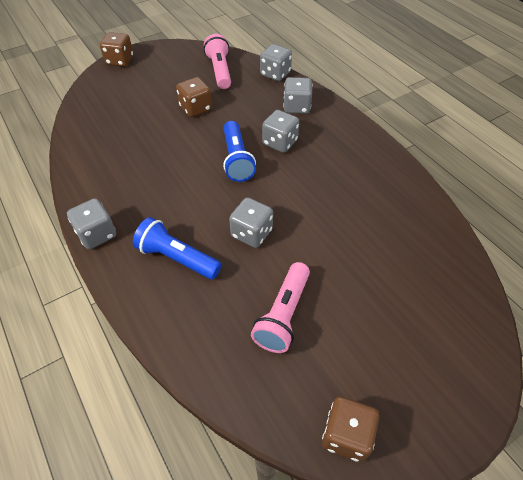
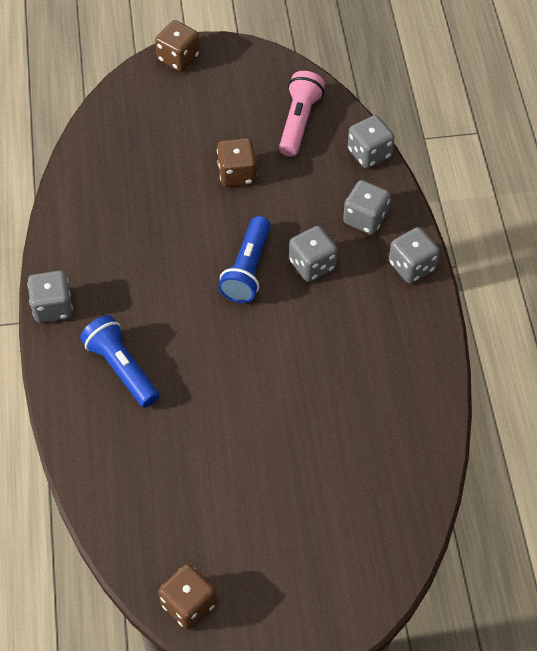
camera: 25 degrees right, 5 degrees up
(251, 233) = (213, 371): grey dice -> grey dice (412, 266)
(283, 315) = (196, 473): pink flashlight -> none

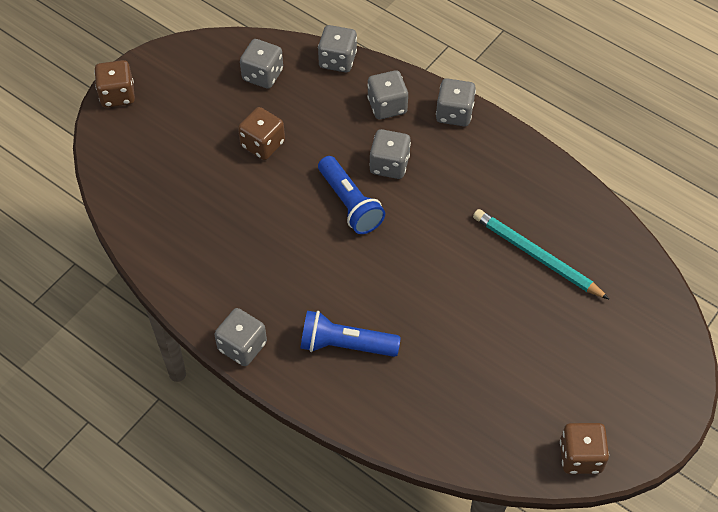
camera: 45 degrees left, 0 degrees up
(299, 122) = (262, 75): pink flashlight -> grey dice
(341, 429) = (537, 256): none -> turquoise pencil

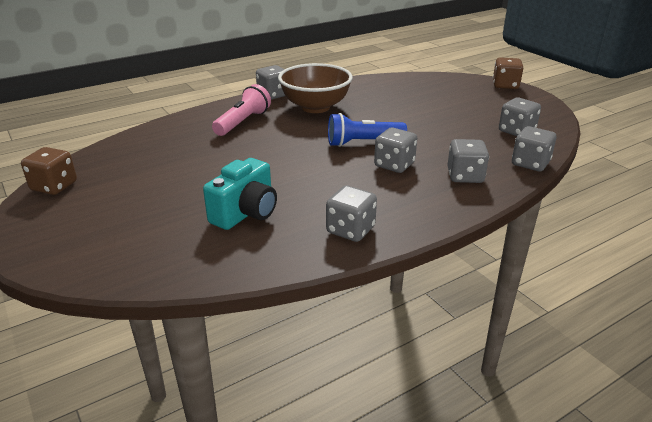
camera: 110 degrees right, 25 degrees down
(263, 144) = (440, 121): brown dice -> none
(267, 281) = (315, 107): none -> brown bowl
(345, 345) = (243, 122): blue flashlight -> pink flashlight
(454, 113) = (443, 208): grey dice -> grey dice (350, 230)
(537, 256) = (246, 213): turquoise pencil -> turquoise camera

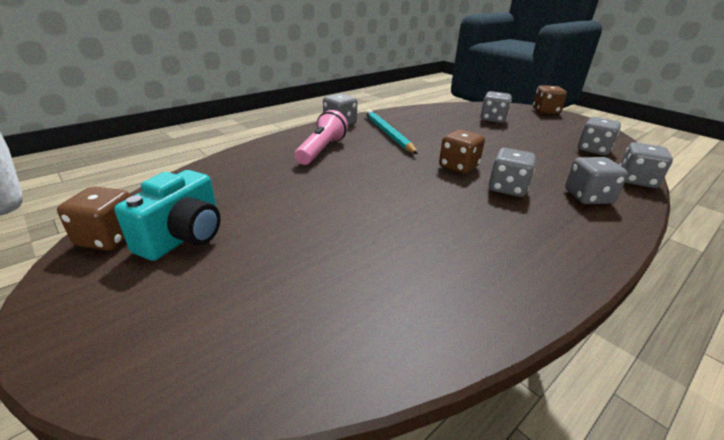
camera: 10 degrees left, 0 degrees up
(246, 213) = (378, 259): turquoise camera -> turquoise camera (184, 237)
(315, 107) = (388, 133): brown bowl -> turquoise pencil
(350, 230) = (519, 273): grey dice -> grey dice (493, 119)
(363, 143) = (458, 166): blue flashlight -> brown dice

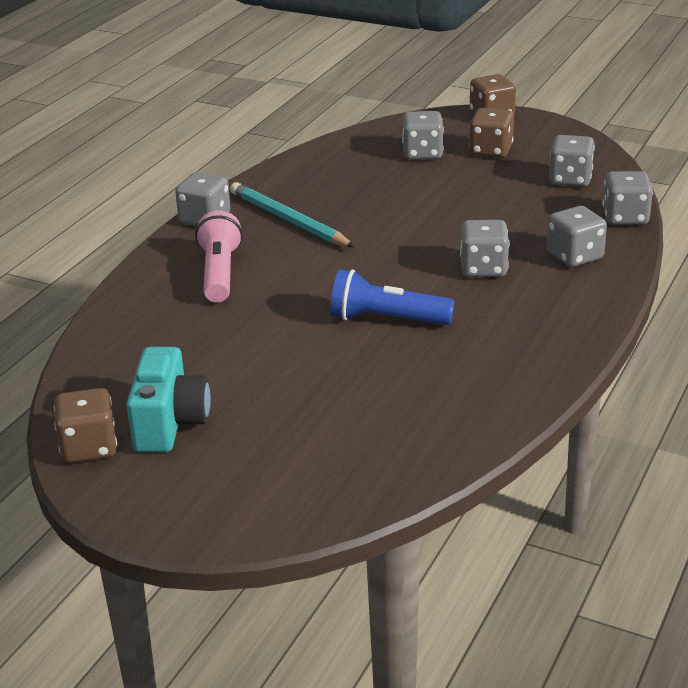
camera: 20 degrees left, 0 degrees up
(411, 205) = (386, 319): none -> blue flashlight
(458, 166) = (413, 252): brown dice -> brown dice (490, 151)

